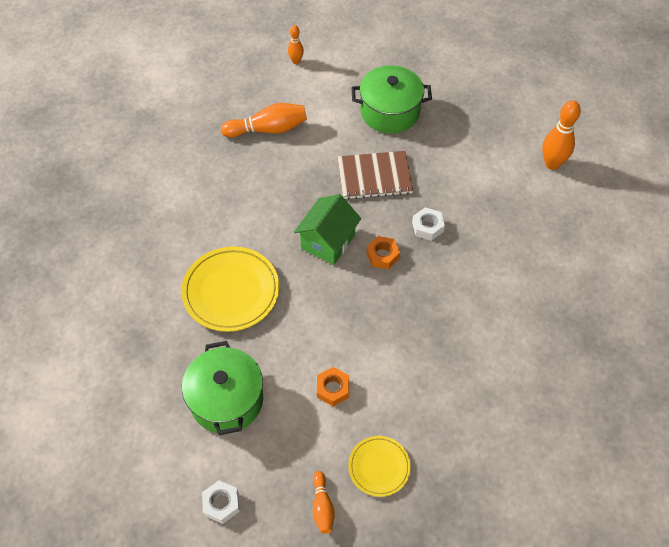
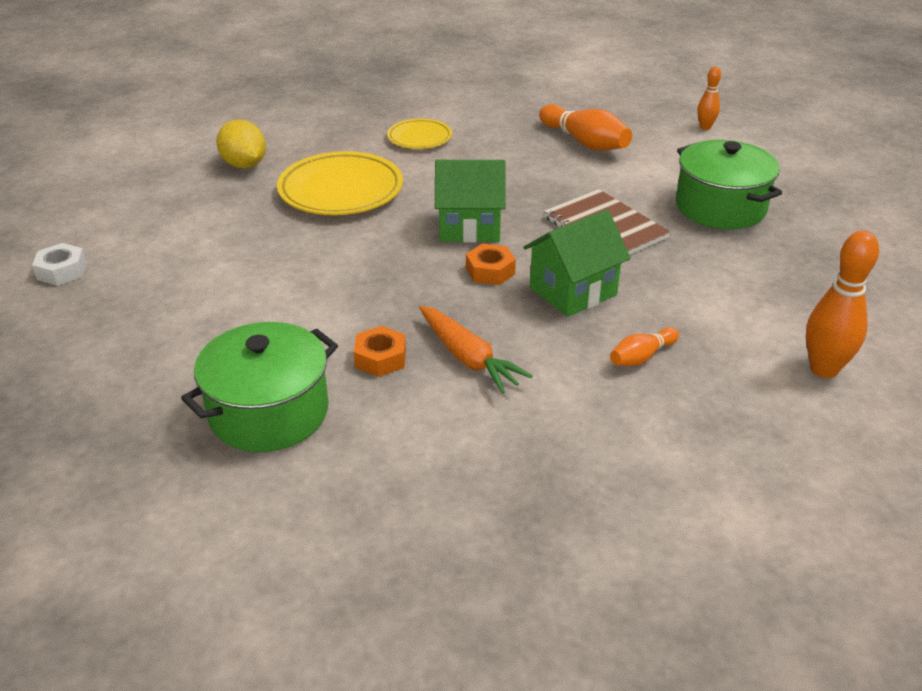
camera: 60 degrees right, 20 degrees down
(148, 337) = (244, 165): none -> yellow lemon
(226, 400) = (197, 232): green pot -> green pot (269, 412)
(322, 506) = (89, 340): orange bowling pin -> orange bowling pin (641, 357)
(333, 389) = (260, 296): orange nut -> orange nut (380, 358)
(379, 467) = (167, 367): yellow plate -> yellow plate (419, 138)
(427, 227) = (573, 291): white nut -> green house
(459, 307) = (468, 358): none -> orange carrot

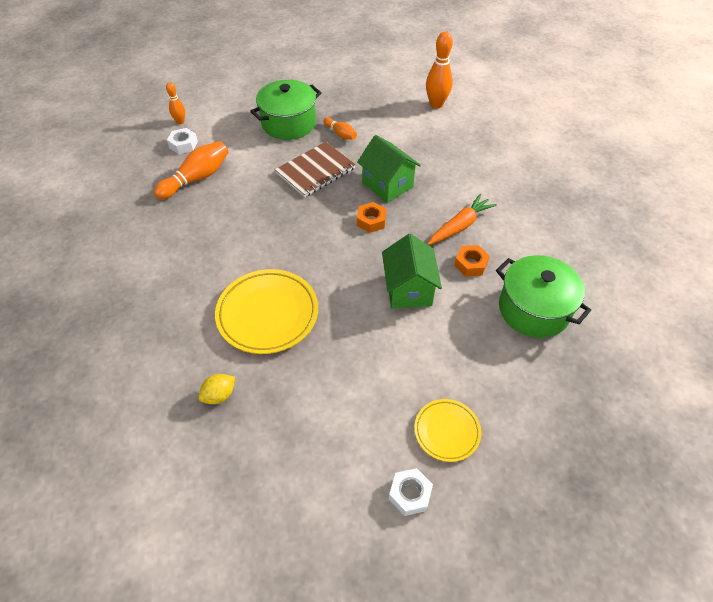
camera: 95 degrees left, 15 degrees up
(244, 165) = (219, 395): yellow lemon -> yellow lemon, size x0.65
(419, 138) = (178, 273): yellow plate -> yellow plate (447, 431)
(469, 227) = (319, 233): green house -> green house (408, 289)
(641, 357) = (442, 160): orange bowling pin -> orange bowling pin (340, 134)
(654, 131) = (183, 145): none -> white nut

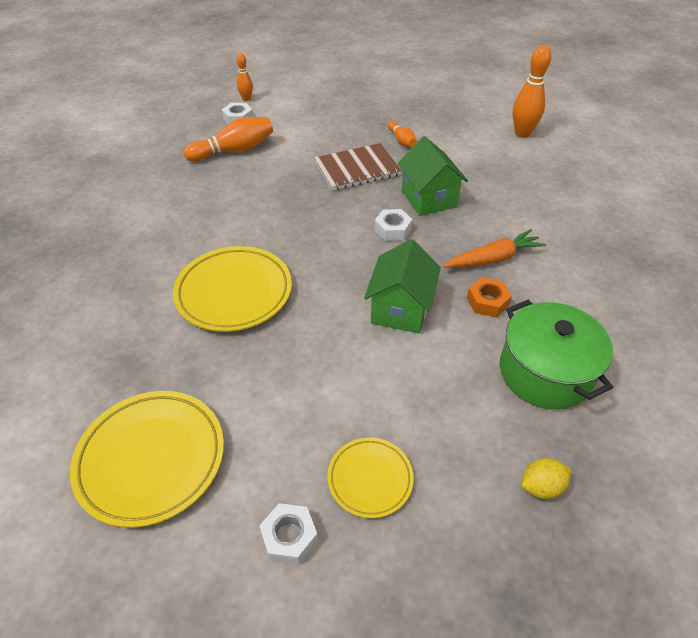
camera: 20 degrees right, 5 degrees down
(219, 395) = (141, 358): yellow lemon -> yellow lemon (541, 486)
(275, 474) = (151, 459): none -> yellow plate
(289, 123) = (352, 120): green pot -> none
(371, 221) = (392, 229): orange nut -> white nut

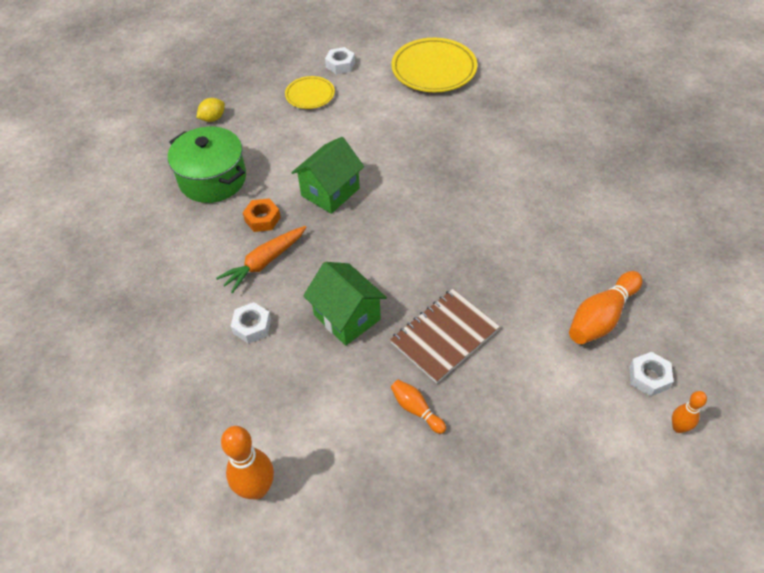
camera: 160 degrees right, 5 degrees up
(234, 292) = (464, 165): yellow plate -> none
(392, 229) = (368, 265): white nut -> white nut (252, 326)
(400, 309) = (330, 192): green house -> green house turned 45 degrees clockwise

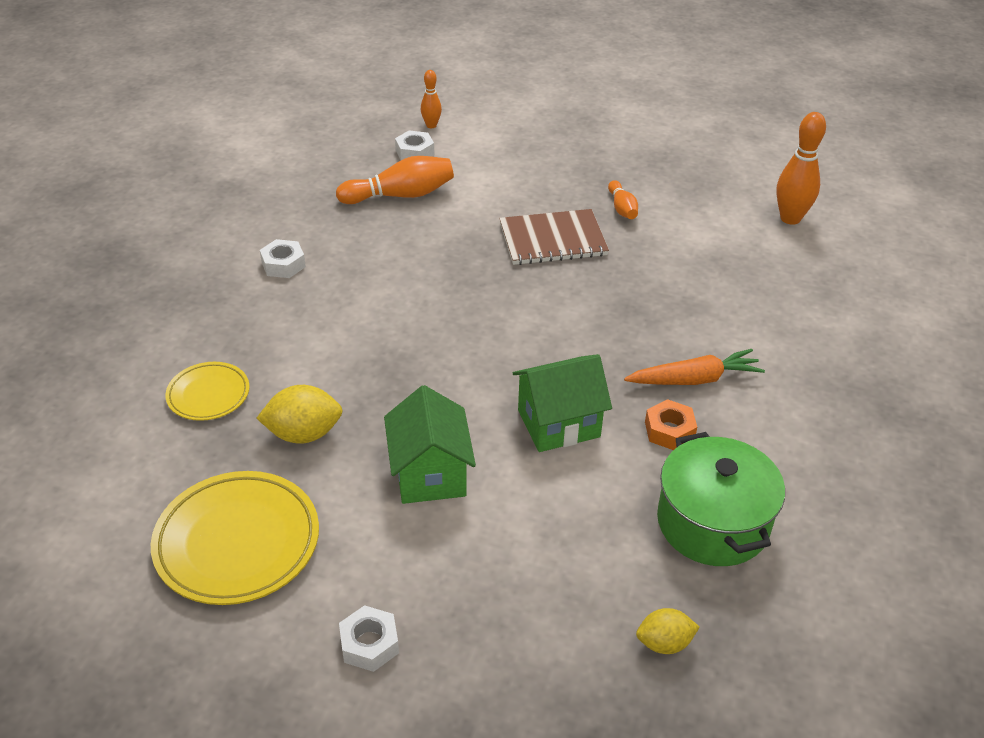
camera: 150 degrees left, 10 degrees down
(252, 326) = (740, 325): white nut -> white nut (283, 264)
(310, 95) = (471, 602): yellow plate -> yellow plate (208, 395)
(347, 317) = (634, 291): green house -> green house (430, 474)
(459, 122) = (303, 434): none -> yellow lemon

